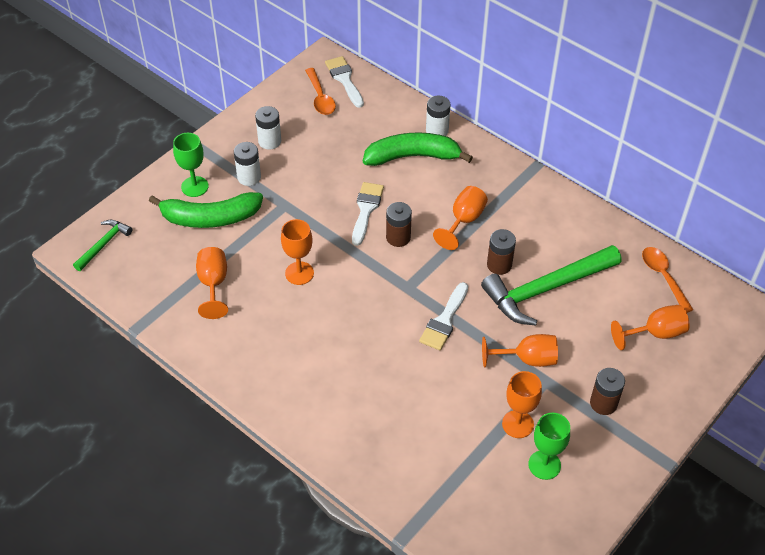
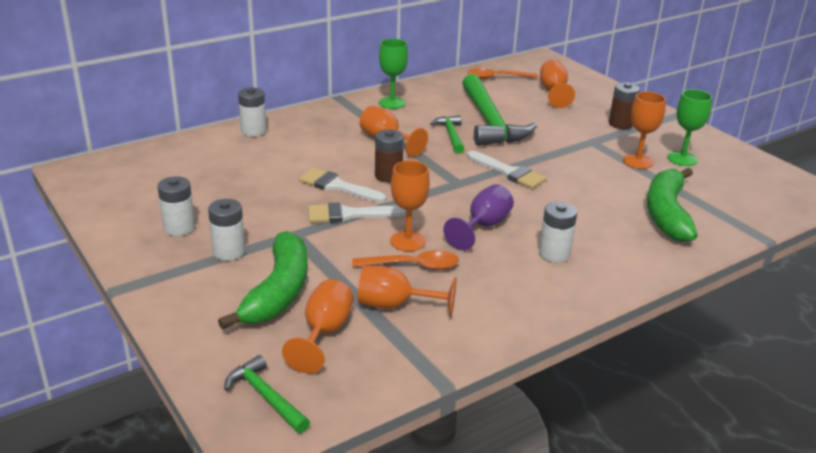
camera: 75 degrees left, 20 degrees down
(194, 186) = (212, 296): green goblet -> green goblet (392, 103)
(315, 371) = (554, 254): none -> white battery
(320, 98) = (138, 184): orange spoon -> orange spoon (413, 266)
(340, 317) = (483, 226): none -> purple goblet
(344, 79) = (124, 165): white brush -> white brush (349, 214)
(413, 156) = (280, 149): green banana -> green banana (667, 213)
(499, 265) = (451, 135): brown battery -> green hammer
(527, 359) = (566, 144): orange goblet -> orange goblet (324, 333)

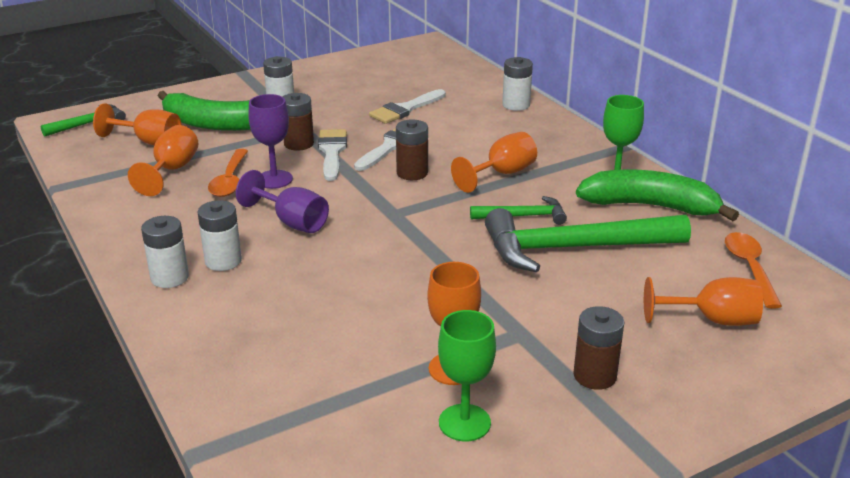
camera: 95 degrees right, 0 degrees up
(179, 228) = (324, 85): white battery -> white battery (169, 277)
(331, 233) = (299, 144): none -> brown battery
(408, 241) = (274, 179): orange goblet -> purple goblet
(509, 172) = (419, 250): white brush -> white brush (405, 109)
(667, 213) = (291, 366): green banana -> green banana (650, 206)

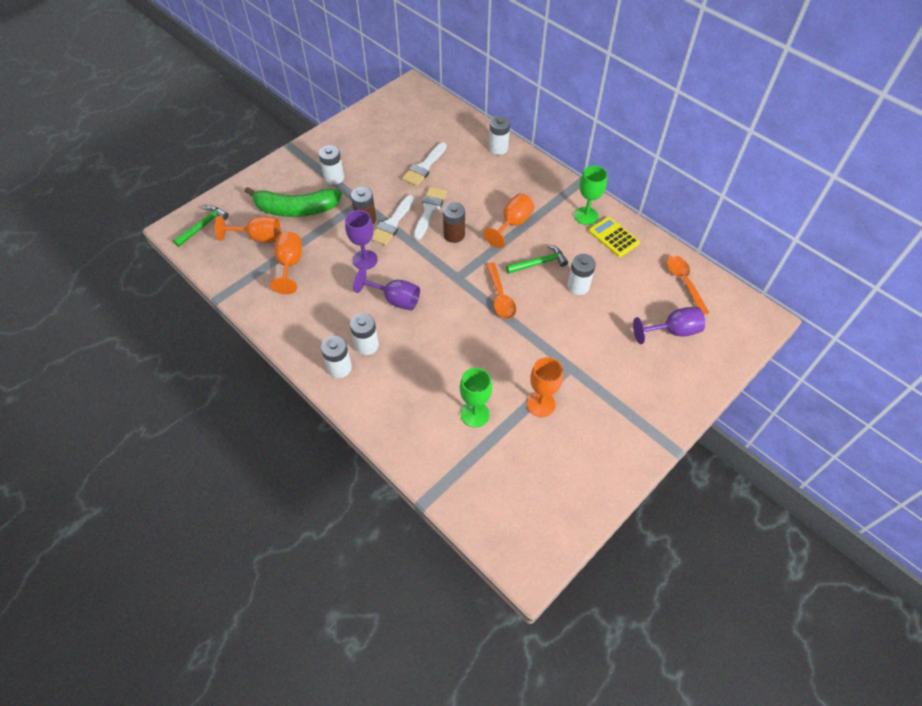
camera: 15 degrees left, 25 degrees up
(230, 180) = (335, 267): orange spoon -> orange spoon (500, 297)
(332, 152) = (392, 223): white brush -> white brush turned 135 degrees counterclockwise
(464, 423) = (561, 443): green goblet -> green goblet (475, 414)
(573, 248) = (578, 286): green hammer -> white battery
(595, 376) = (620, 391): brown battery -> none
(650, 206) = (613, 237): green banana -> yellow calculator
(712, 320) = (673, 331): orange goblet -> purple goblet

